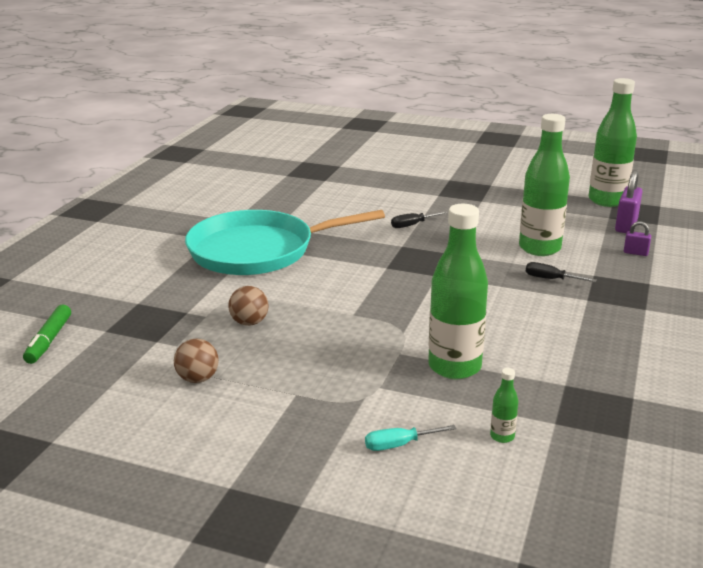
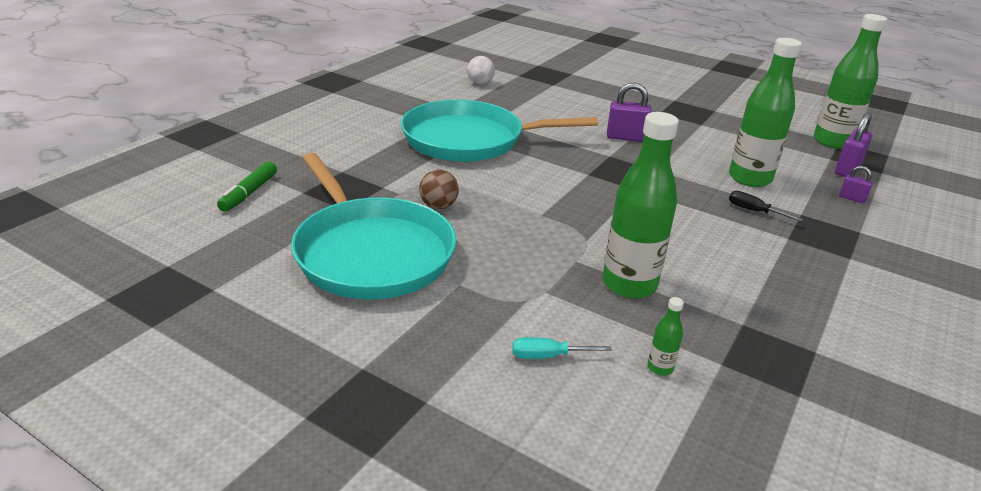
camera: 10 degrees right, 5 degrees up
(198, 378) = (371, 252): brown ball -> turquoise pan
(249, 189) = (480, 83): none -> white ball
(412, 225) = (626, 137): black screwdriver -> purple padlock

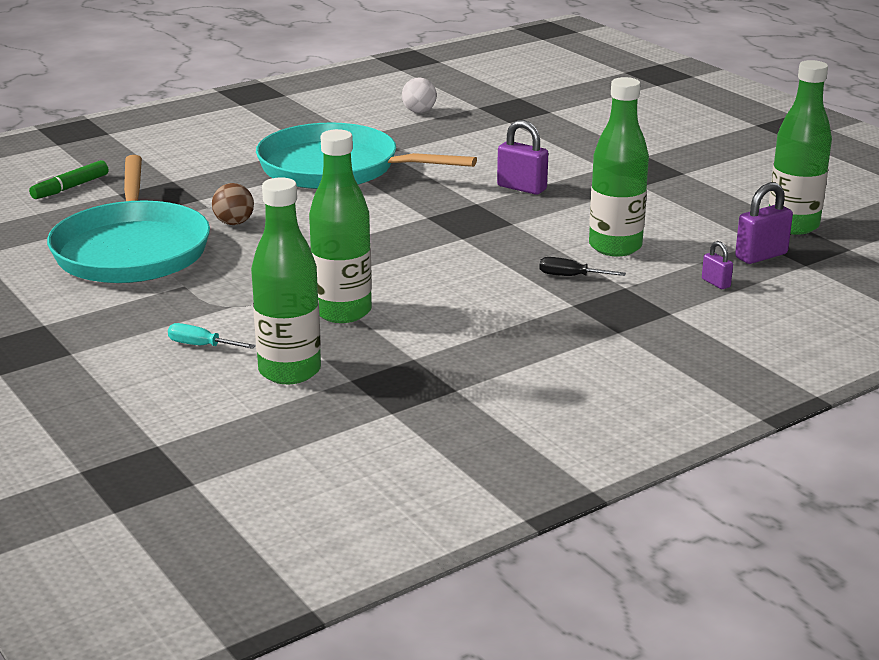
camera: 25 degrees right, 5 degrees down
(660, 368) = (289, 371): green bottle -> green bottle, size x2.45
(754, 211) = (571, 276): black screwdriver -> black screwdriver turned 45 degrees counterclockwise

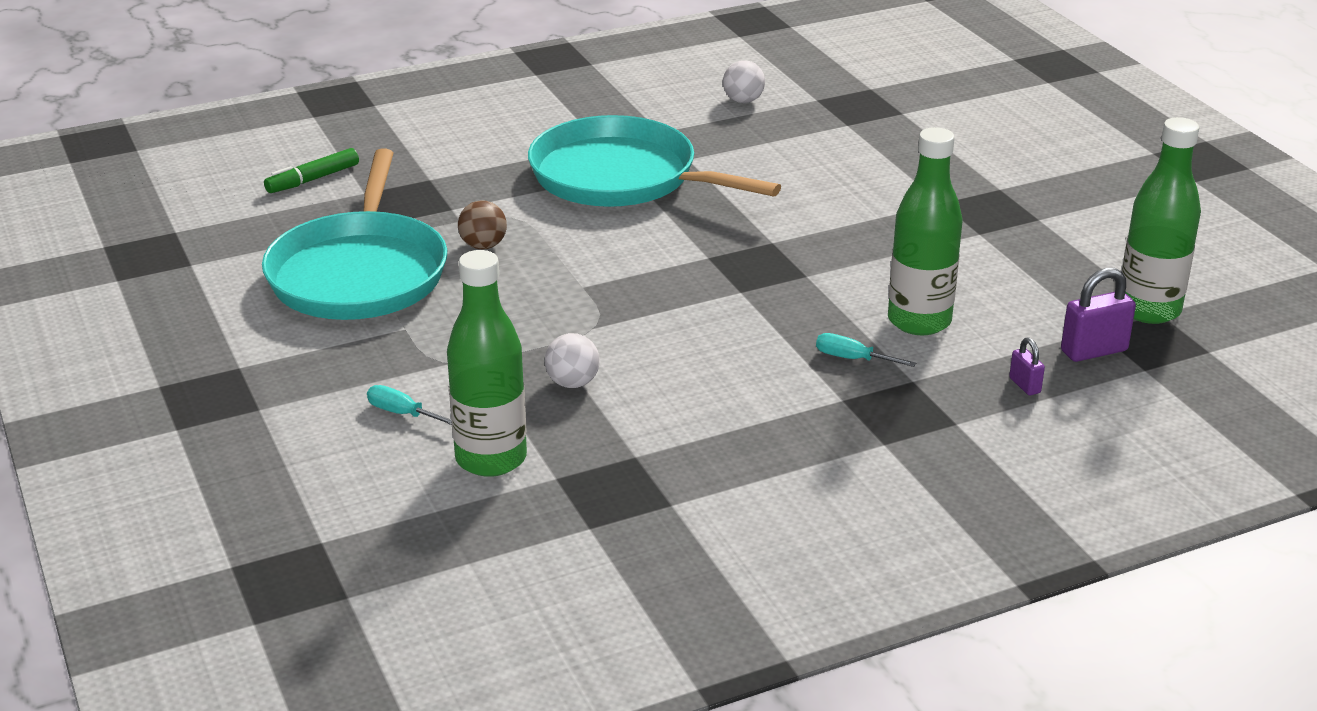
camera: 10 degrees right, 5 degrees up
(342, 312) = (572, 383): green bottle -> white ball
(522, 188) = (833, 224): purple padlock -> none
(571, 276) = (852, 359): black screwdriver -> turquoise screwdriver

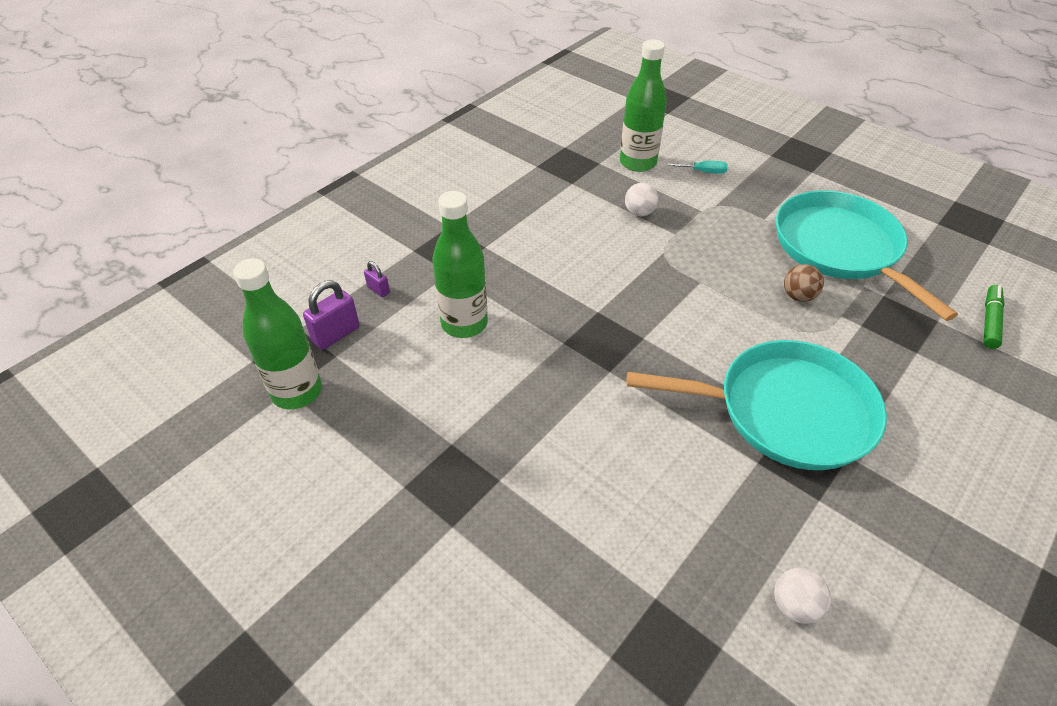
camera: 155 degrees right, 15 degrees up
(852, 359) = (493, 277): turquoise screwdriver -> none

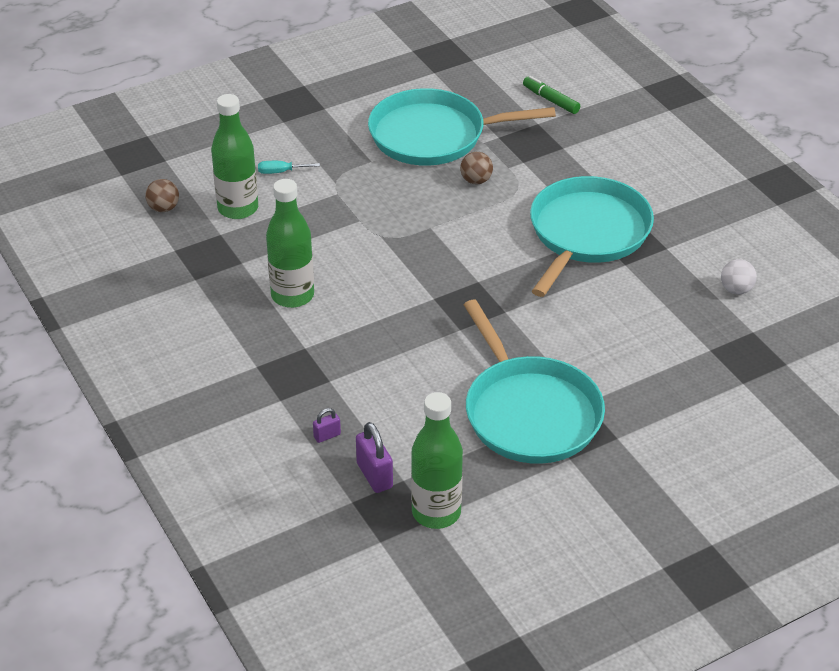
camera: 70 degrees left, 5 degrees down
(463, 431) = (529, 412): none -> turquoise pan
(464, 323) = (405, 385): green bottle -> green bottle (292, 295)
(610, 128) = (164, 208): none -> brown ball
(639, 212) = (316, 232): white ball -> none
(703, 172) = (281, 172): turquoise screwdriver -> turquoise screwdriver turned 120 degrees counterclockwise

